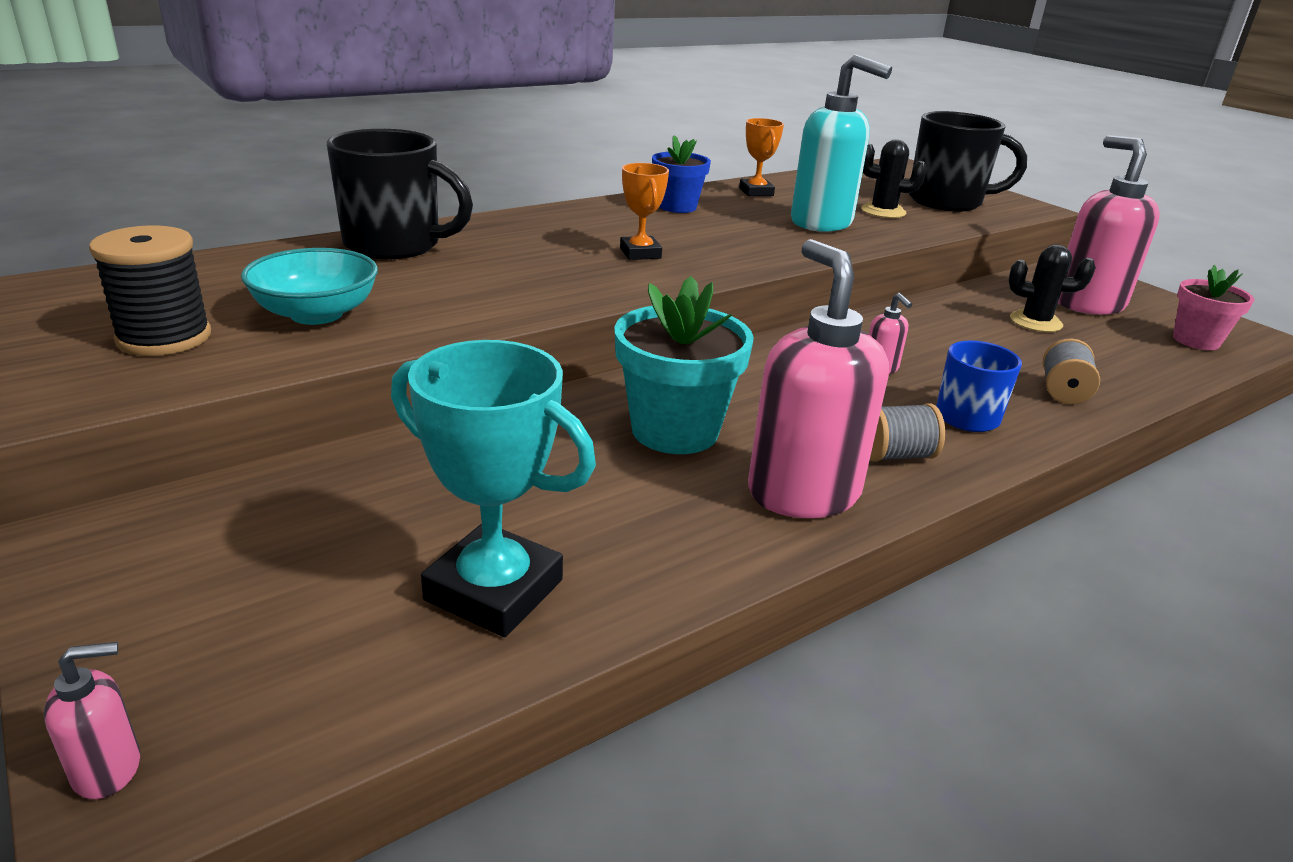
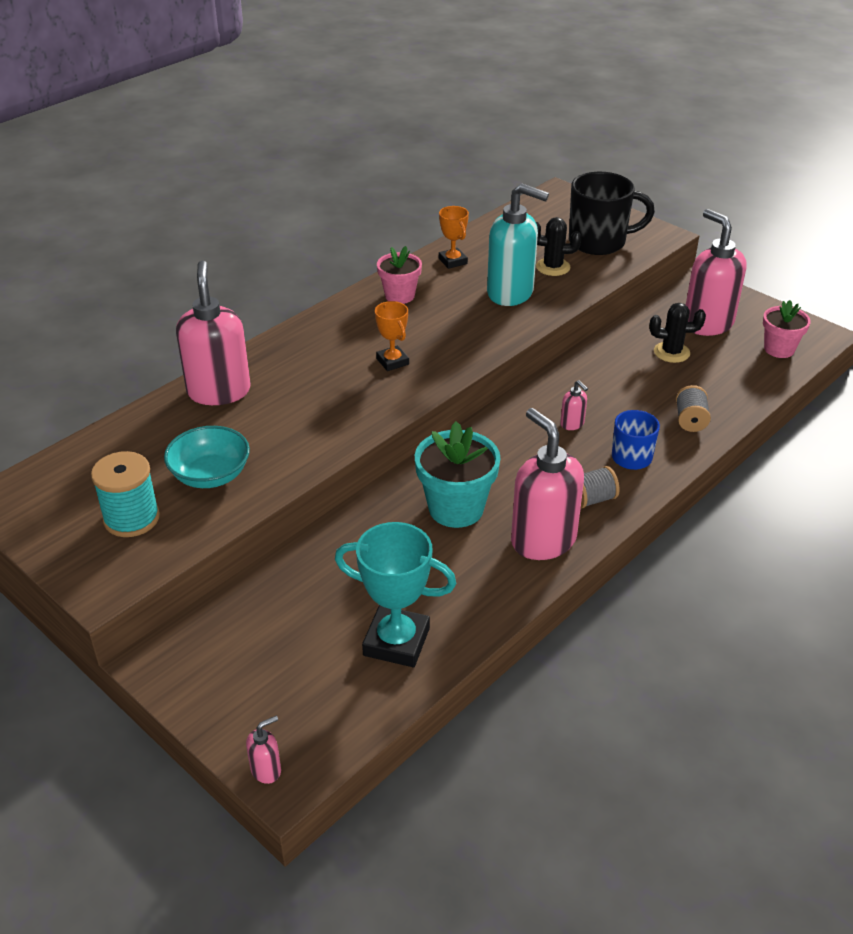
camera: 10 degrees left, 10 degrees up
(164, 337) = (131, 518): black spool -> turquoise spool
(395, 245) = (219, 391): black mug -> pink soap dispenser
(677, 207) = (399, 296): blue flower pot -> pink flower pot

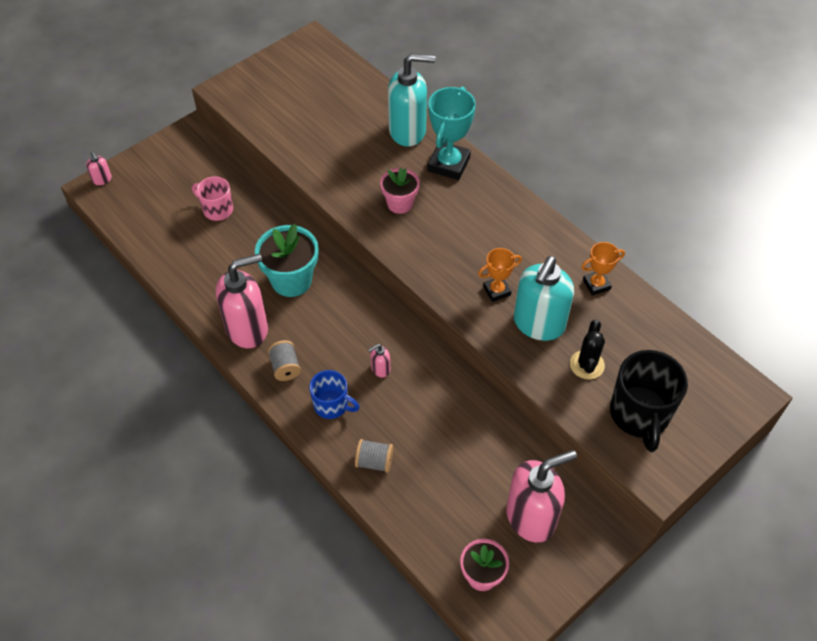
camera: 95 degrees right, 15 degrees up
(131, 518) = (280, 97): turquoise spool -> none
(210, 475) = (315, 131): turquoise bowl -> none
(219, 391) = (408, 131): pink soap dispenser -> turquoise soap dispenser
(333, 602) = (217, 209): none -> pink mug
(392, 361) = (436, 231): orange trophy -> orange trophy (496, 291)
(396, 642) = (175, 239): turquoise trophy -> turquoise trophy (448, 164)
(399, 296) = (535, 241): pink flower pot -> pink flower pot (400, 204)
(671, 352) = (481, 471): black cactus -> none

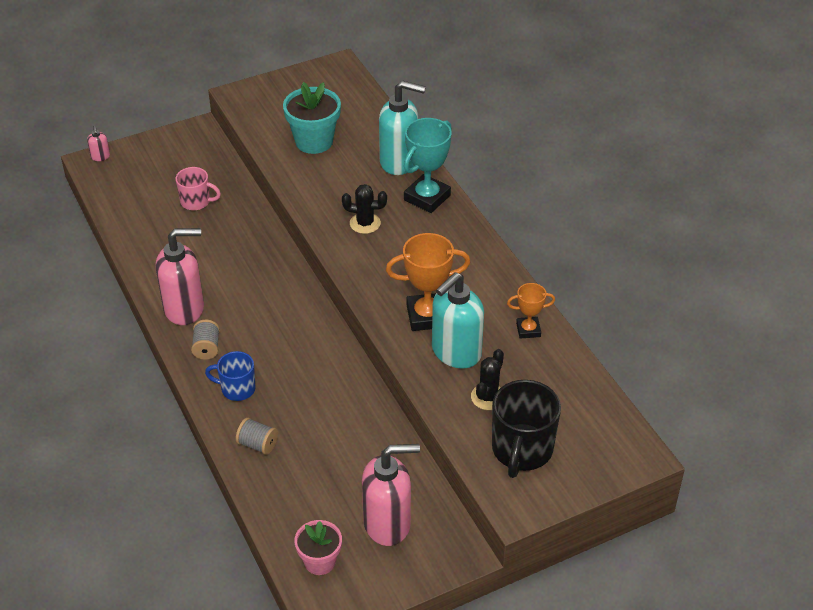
camera: 15 degrees right, 10 degrees down
(217, 209) = (196, 202): pink mug -> pink mug turned 150 degrees clockwise
(291, 280) = (242, 275): turquoise flower pot -> turquoise flower pot (314, 141)
(332, 405) = (237, 389): blue mug -> blue mug turned 150 degrees clockwise
(380, 369) = (295, 368): pink soap dispenser -> none
(400, 204) = (365, 223): pink flower pot -> black cactus
(496, 291) = (427, 316): orange trophy -> orange trophy, size x1.74

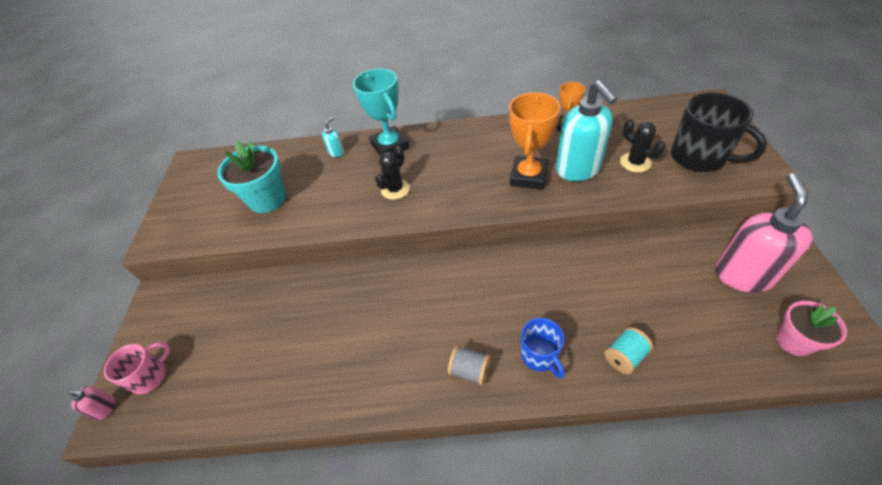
camera: 60 degrees left, 5 degrees up
(184, 308) = (401, 378): pink soap dispenser -> none
(196, 202) = (253, 325): pink mug -> pink mug (150, 376)
(237, 389) = (540, 356): blue mug -> blue mug turned 60 degrees counterclockwise
(257, 444) = (625, 356): grey spool -> turquoise spool
(399, 161) = (336, 152): turquoise soap dispenser -> turquoise soap dispenser, size x0.42

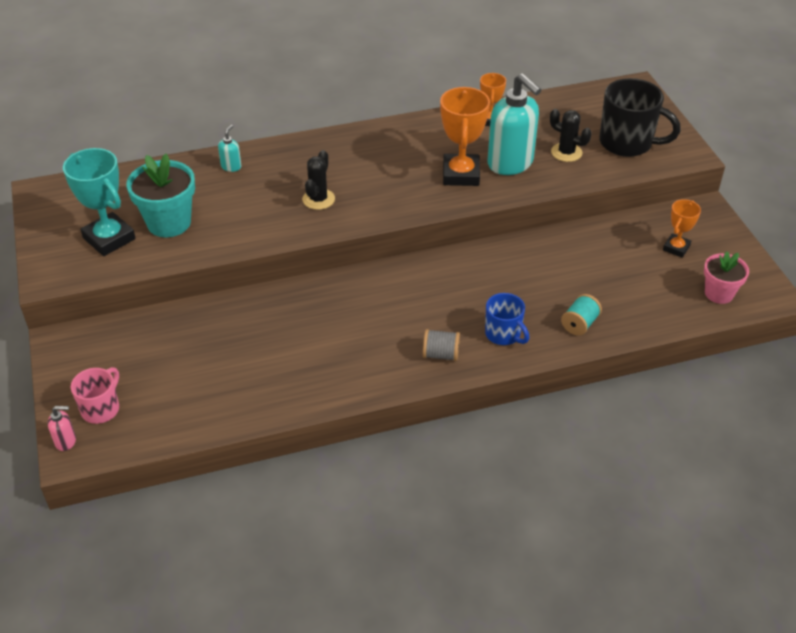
camera: 20 degrees left, 5 degrees down
(390, 146) = (294, 155): turquoise trophy -> turquoise trophy (109, 238)
(743, 275) = (676, 248): pink soap dispenser -> orange trophy

